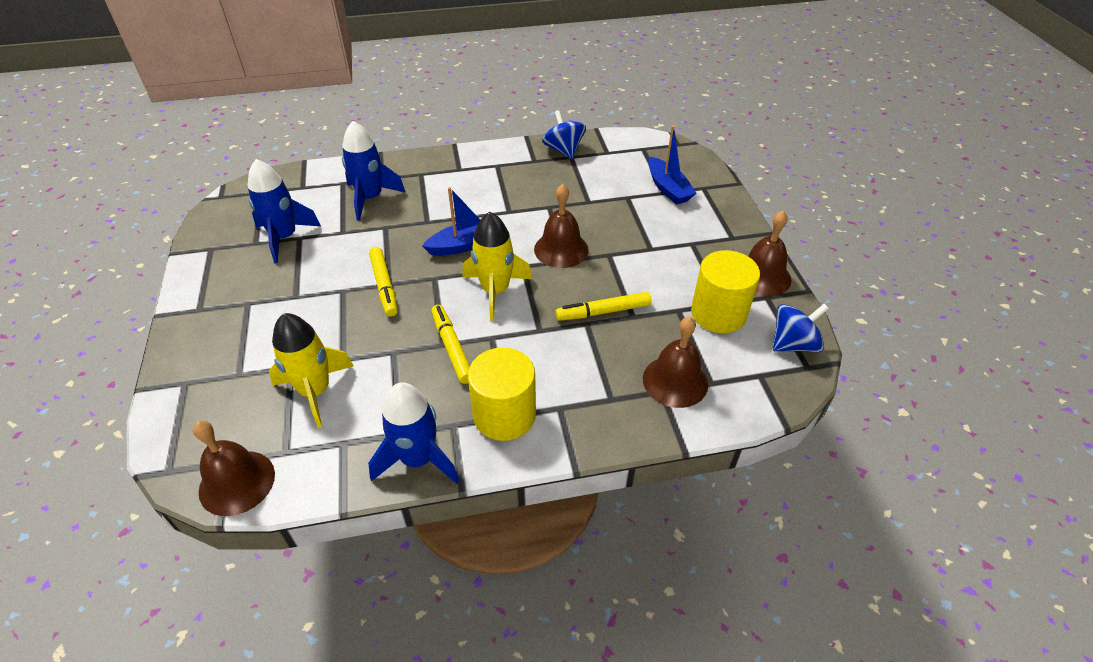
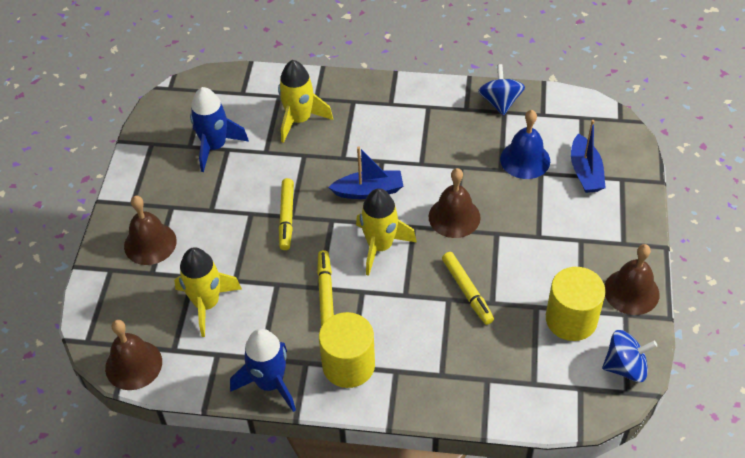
camera: 20 degrees right, 5 degrees up
(370, 198) = (299, 120): blue rocket -> yellow rocket
(603, 312) = (467, 291): yellow marker -> yellow marker turned 120 degrees counterclockwise
(608, 189) = (525, 159): none -> blue bell
(675, 381) = (502, 373): brown bell -> brown bell (150, 243)

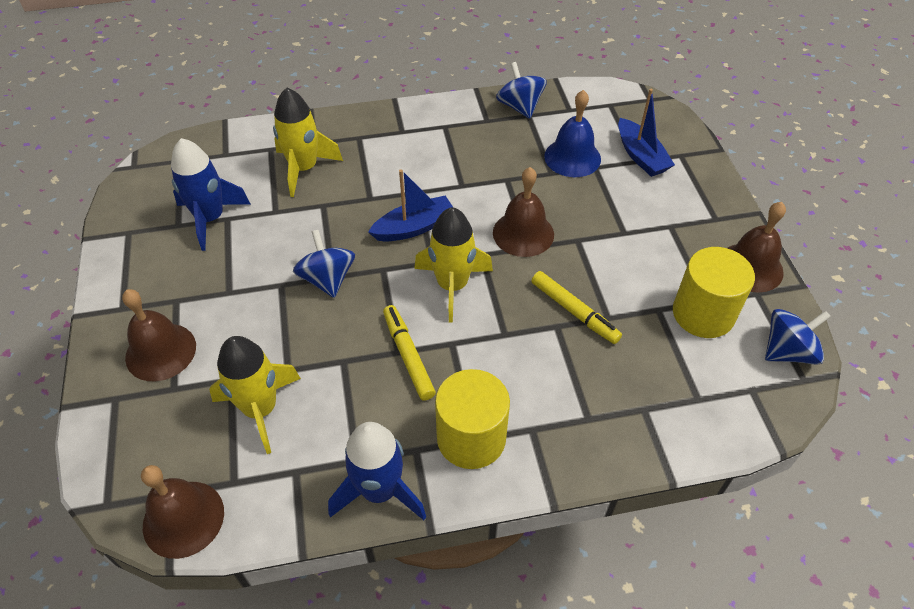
camera: 20 degrees left, 0 degrees up
(287, 217) = (327, 279): yellow marker -> blue spinning top

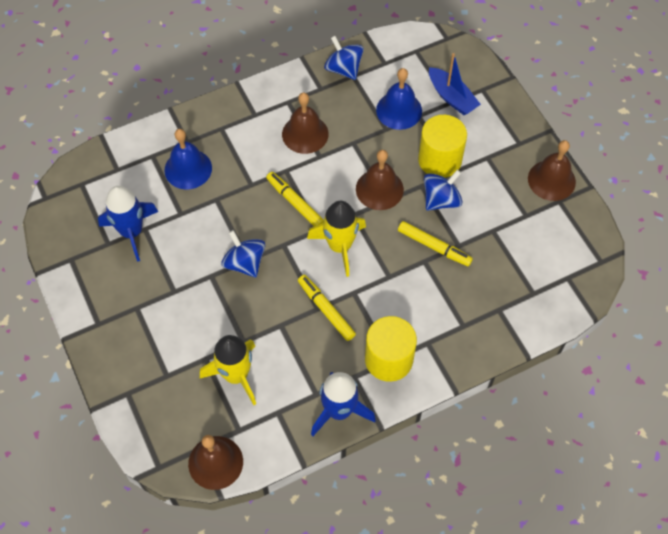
camera: 15 degrees left, 10 degrees up
(161, 351) = (144, 350): brown bell -> brown bell (305, 134)
(304, 169) = (188, 169): yellow rocket -> blue bell
(414, 227) = (295, 203): blue boat -> yellow marker
(703, 313) = (525, 226): yellow cylinder -> yellow cylinder (439, 160)
(787, 351) = (587, 243): blue spinning top -> blue spinning top (441, 200)

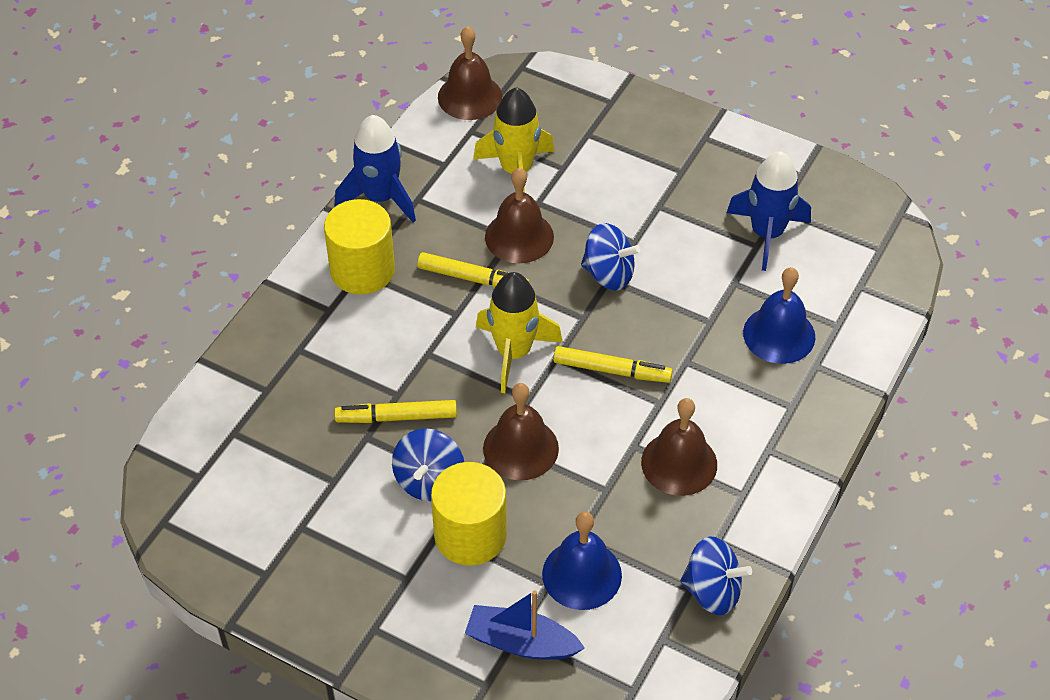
camera: 145 degrees right, 10 degrees down
(551, 180) = (293, 598): brown bell -> brown bell (519, 236)

